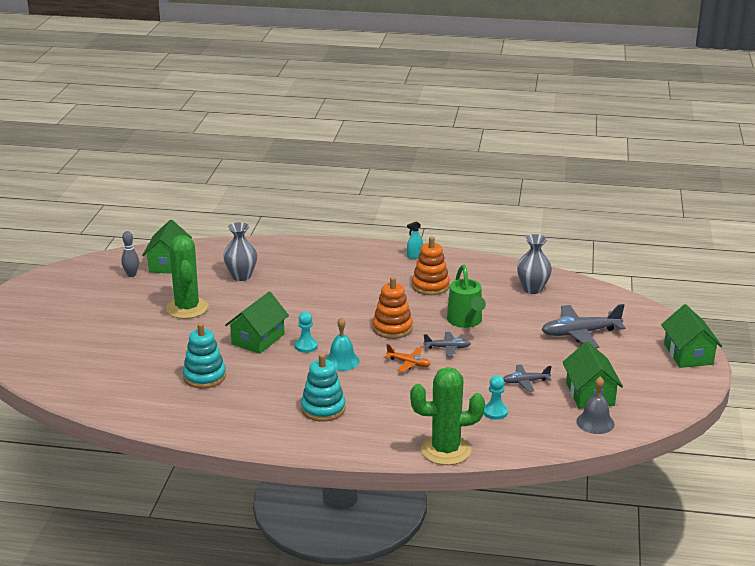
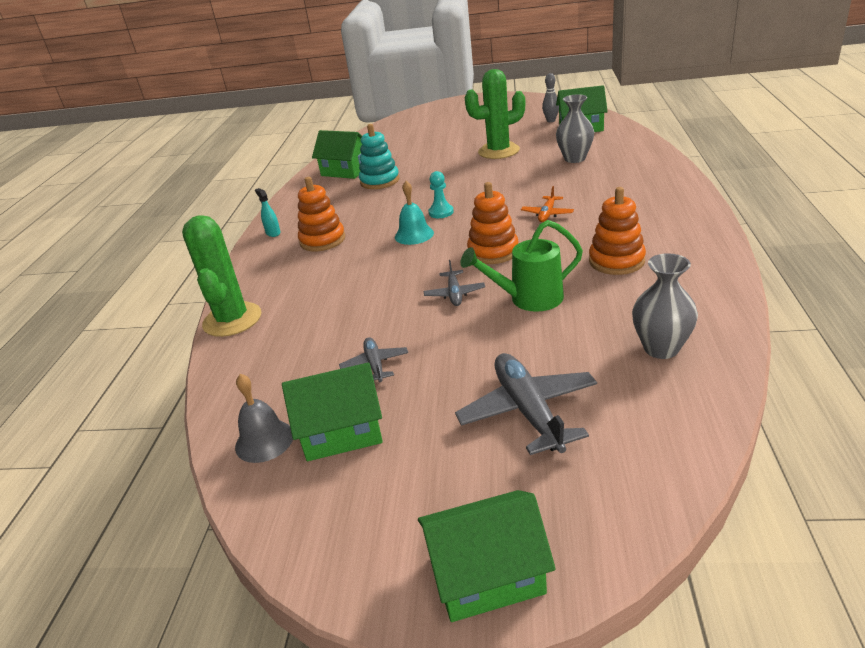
camera: 90 degrees right, 5 degrees up
(258, 339) = (450, 189): green house -> green house (346, 171)
(323, 409) = (322, 240): turquoise stacking toy -> orange stacking toy
(409, 363) = (414, 273): orange plane -> orange plane (547, 214)
(414, 256) = (699, 238): turquoise spray bottle -> turquoise spray bottle (273, 233)
(495, 412) = (303, 346): turquoise pawn -> none

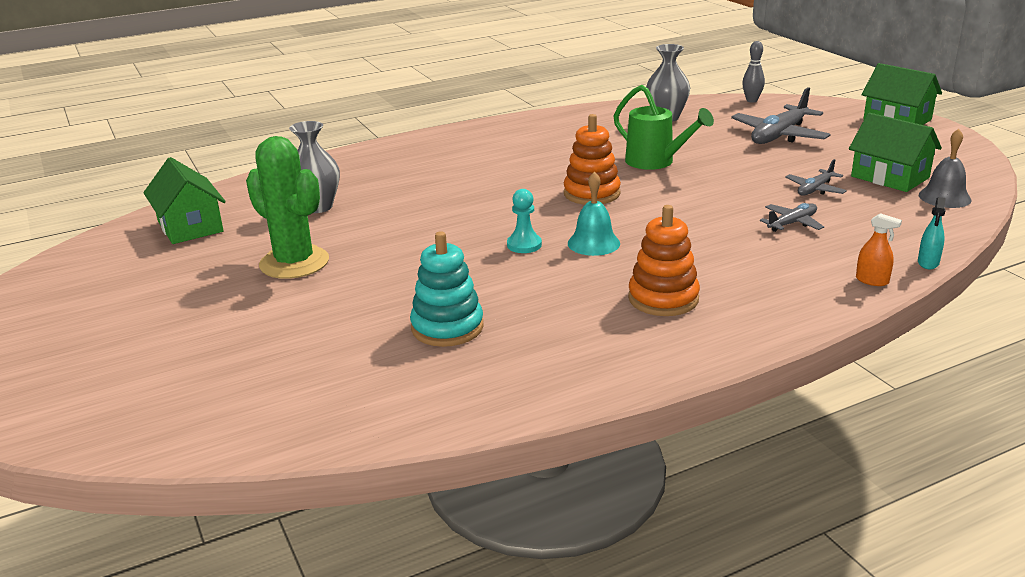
camera: 125 degrees left, 5 degrees down
(232, 320) = (872, 281): green cactus -> orange spray bottle
(273, 233) = (684, 351): turquoise spray bottle -> turquoise spray bottle (928, 263)
(346, 171) = (415, 383): green house -> none
(454, 294) = (683, 190): grey plane -> grey plane (792, 223)
(547, 214) = (489, 189): orange plane -> none
(551, 121) = (148, 255): grey bowling pin -> grey bowling pin (751, 100)
(616, 261) = (562, 146): orange stacking toy -> none

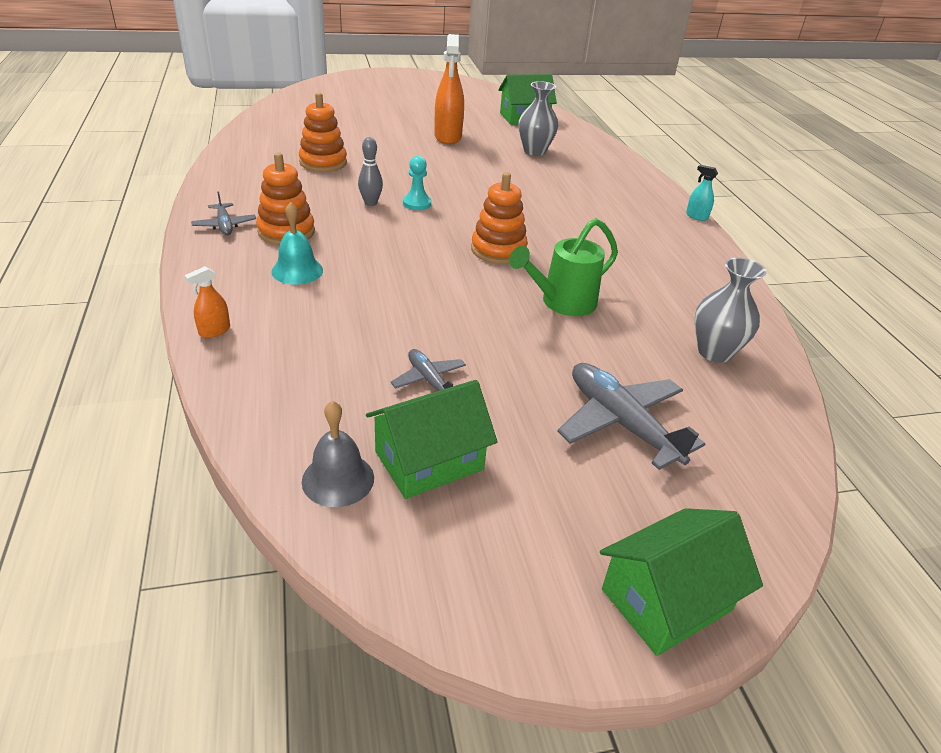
camera: 100 degrees right, 10 degrees up
(294, 263) = (448, 137): green cactus -> orange spray bottle
(447, 327) = (323, 162): turquoise stacking toy -> orange stacking toy
(593, 243) = (398, 228): turquoise bell -> turquoise bell (297, 270)
(751, 100) = (789, 456): grey bowling pin -> grey bowling pin (370, 203)
(792, 223) = (358, 332): grey plane -> grey plane (225, 225)
(928, 263) = (209, 379): turquoise spray bottle -> turquoise spray bottle (696, 216)

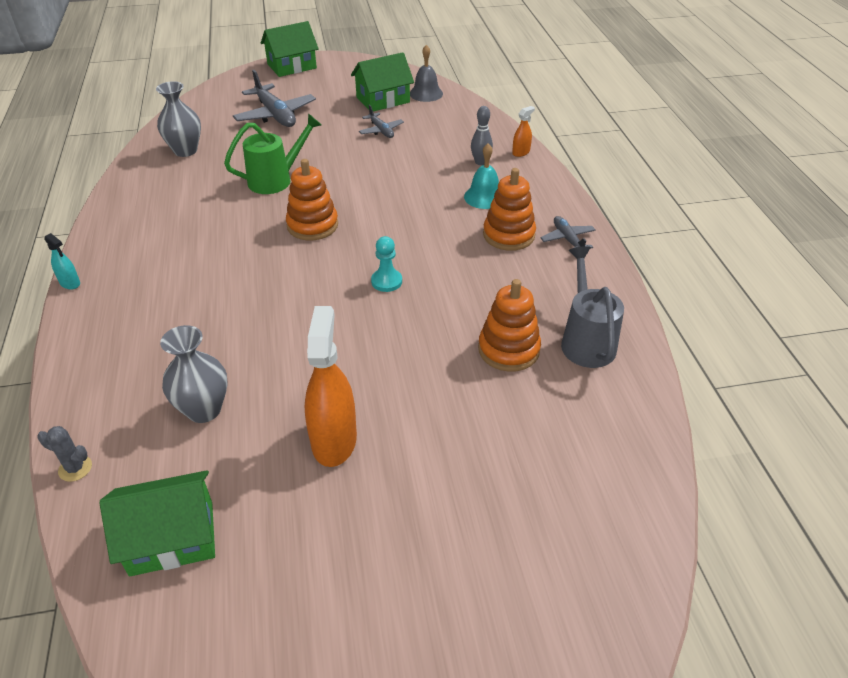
camera: 175 degrees left, 5 degrees up
(260, 163) = (586, 340): none -> grey watering can
(370, 203) = (436, 278): grey bowling pin -> grey bowling pin (480, 162)
(594, 138) = (75, 468): none -> grey cactus

